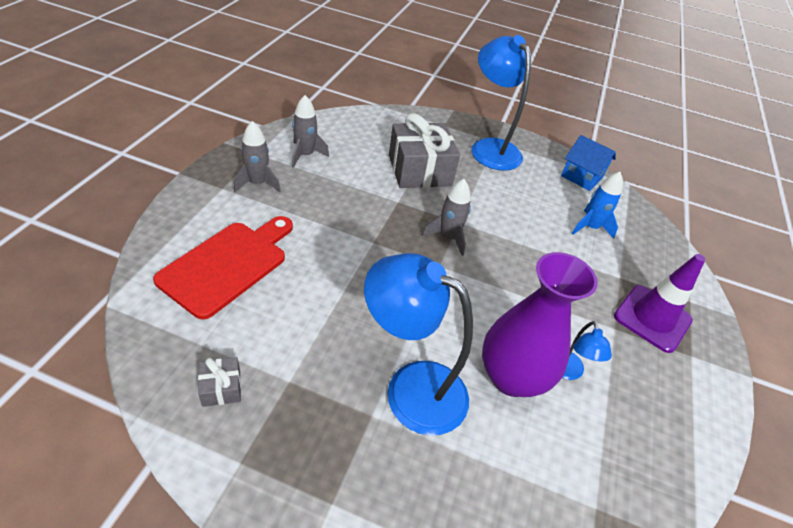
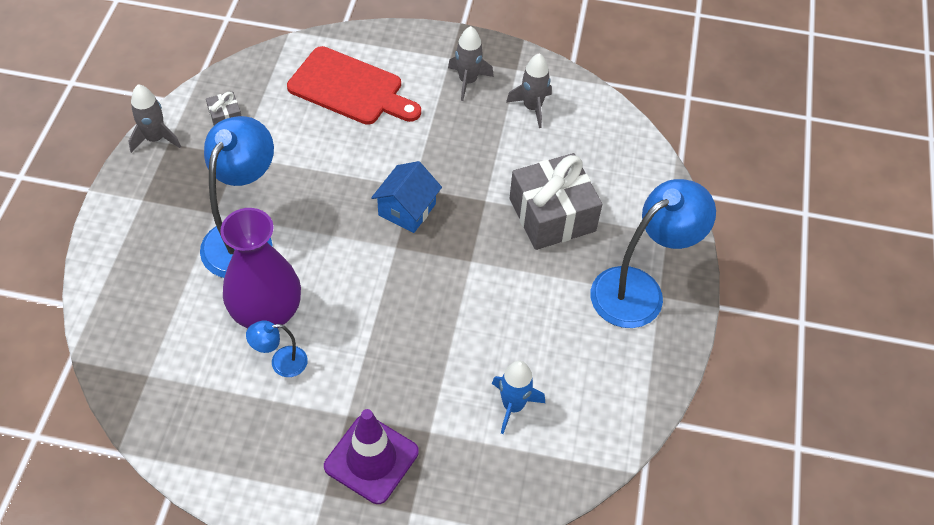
camera: 85 degrees right, 10 degrees up
(448, 238) = (441, 251): grey rocket -> grey rocket (155, 139)
(581, 176) = (624, 405): blue house -> blue house (407, 209)

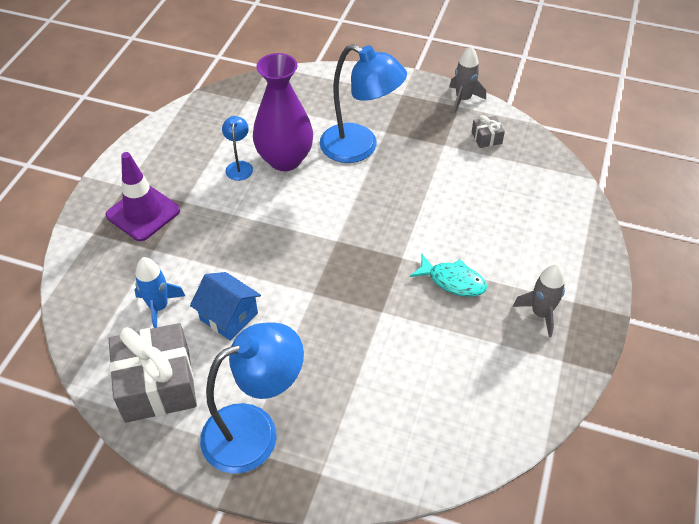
camera: 100 degrees right, 5 degrees down
(350, 88) = (524, 219): red cutting board -> none
(407, 209) = (376, 251): blue house -> blue house (229, 316)
(438, 145) = (453, 281): none -> turquoise fish
(532, 107) = (505, 368): grey rocket -> none
(552, 215) = (358, 366): grey gift -> grey gift (157, 384)
(639, 289) = (255, 431): blue lamp -> blue lamp turned 90 degrees counterclockwise

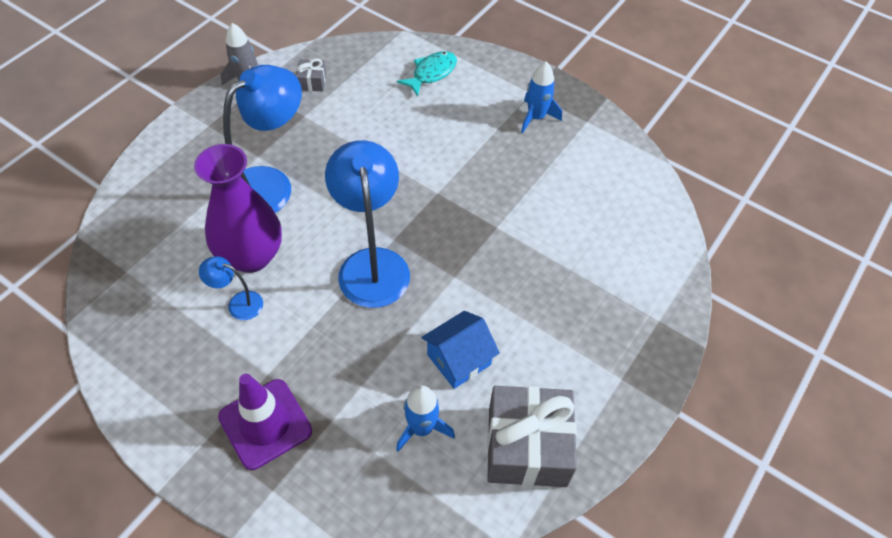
camera: 75 degrees left, 5 degrees up
(255, 431) = (603, 364): blue lamp -> blue lamp (372, 264)
(453, 281) = (480, 164): turquoise fish -> turquoise fish (431, 73)
(540, 313) = (536, 117): grey rocket -> blue rocket

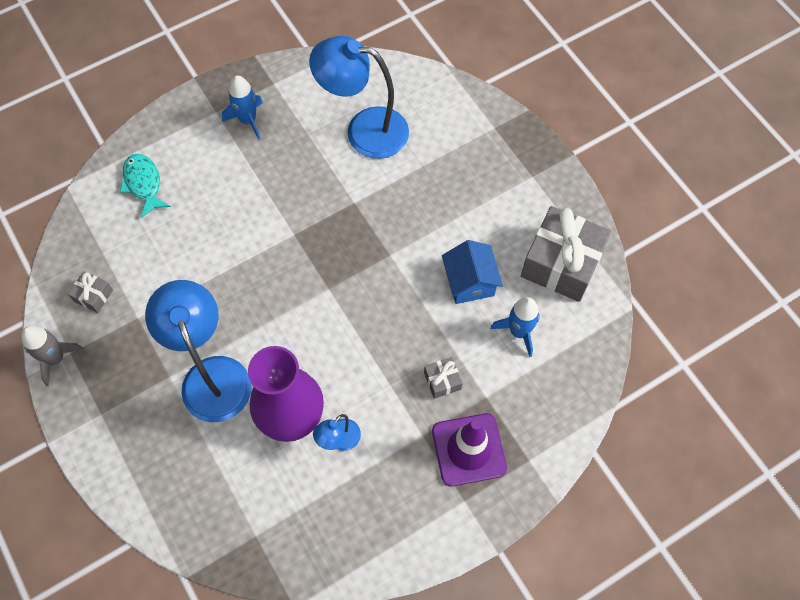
camera: 65 degrees left, 10 degrees up
(334, 372) = (442, 381): none -> grey gift
(372, 264) = (347, 315): blue lamp -> blue lamp (364, 130)

